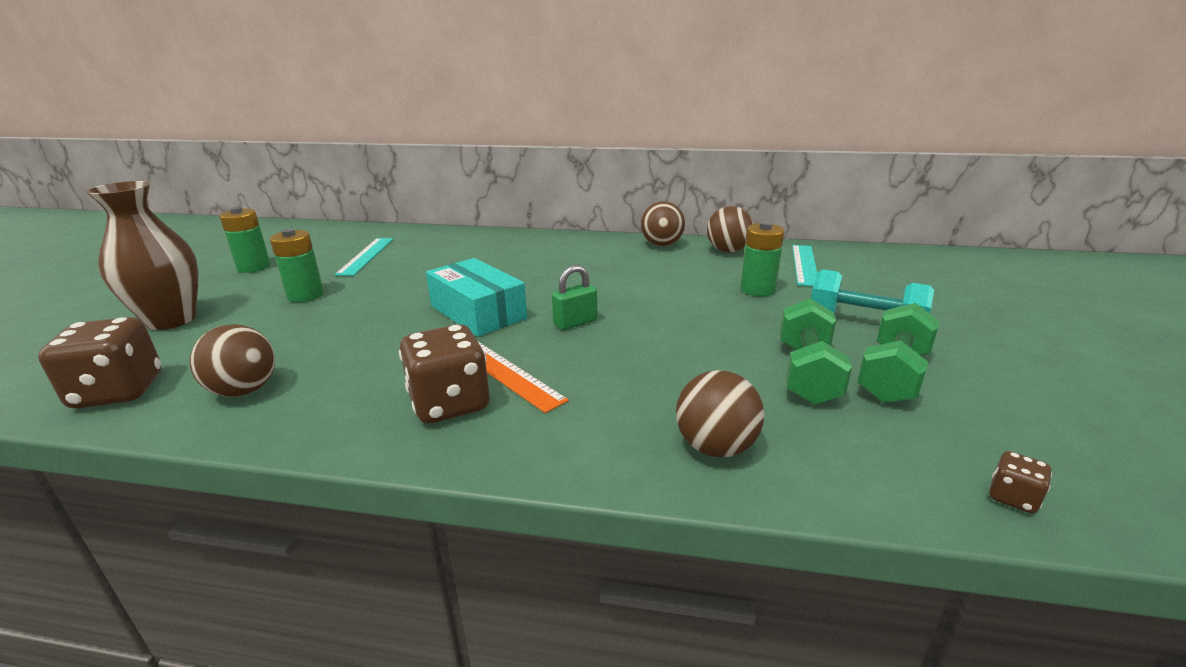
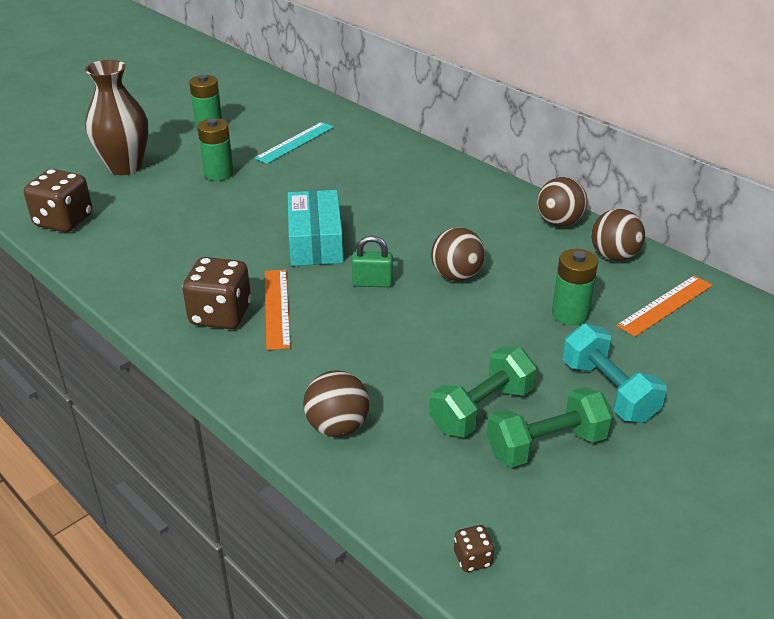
camera: 35 degrees right, 10 degrees up
(244, 390) = (123, 250): brown ball -> brown ball (456, 275)
(804, 264) = (665, 305): turquoise ruler -> orange ruler

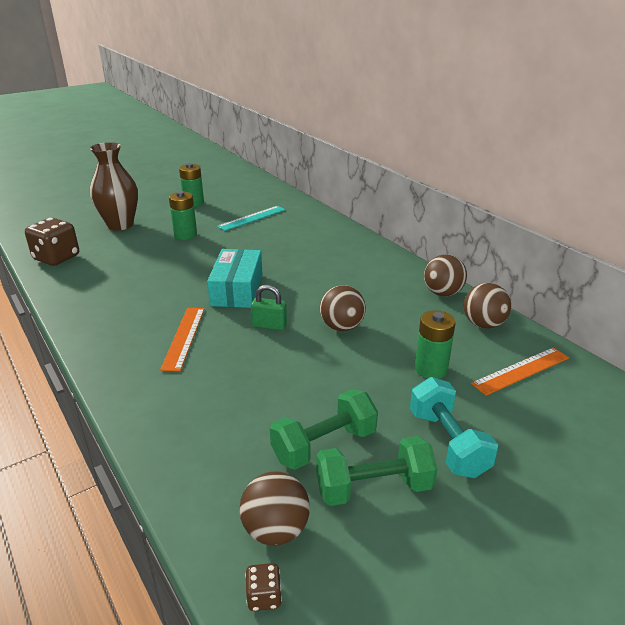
camera: 10 degrees right, 5 degrees down
(220, 315) = (137, 338): brown dice -> none
(337, 427) = (190, 444): brown ball -> brown ball (275, 530)

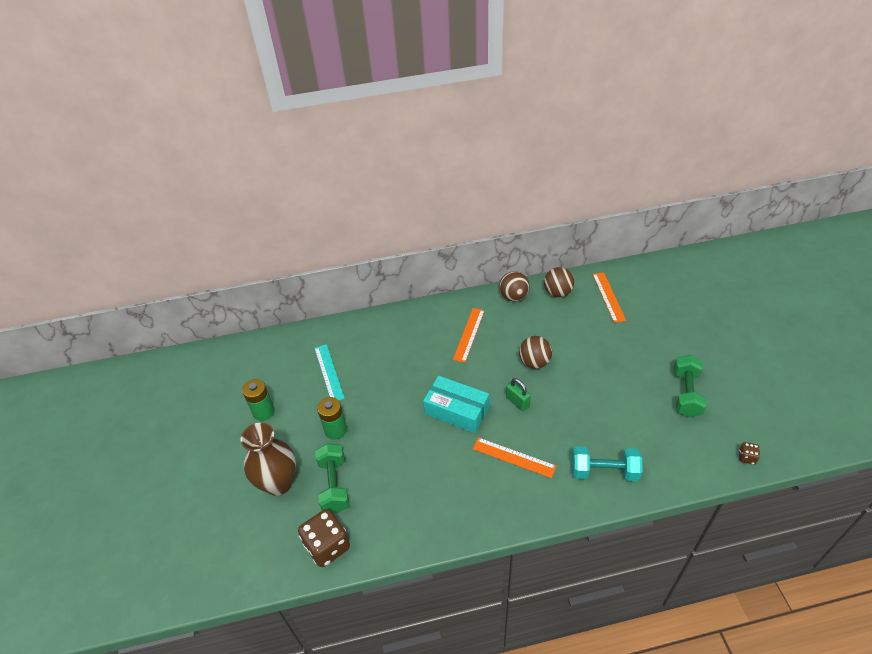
camera: 65 degrees left, 15 degrees up
(269, 325) = (517, 402): green padlock -> green padlock turned 75 degrees counterclockwise
(275, 530) = (707, 443): brown ball -> none
(324, 445) = (649, 405): green dumbbell -> green dumbbell (334, 485)
(354, 276) = (469, 334): none -> orange ruler
(431, 369) = (595, 334): green battery -> none
(447, 443) = (659, 352): turquoise dumbbell -> turquoise dumbbell (604, 471)

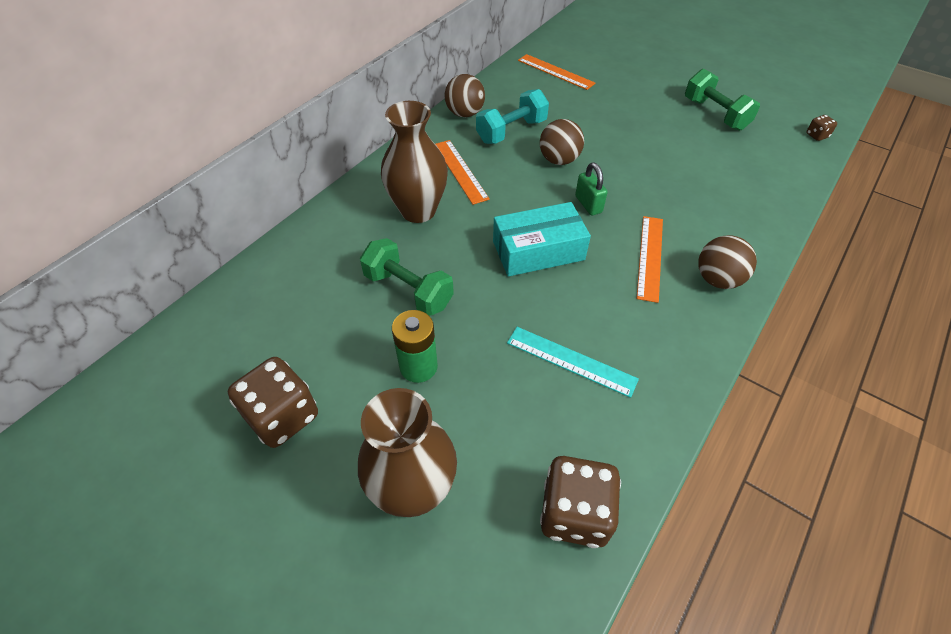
camera: 45 degrees left, 5 degrees up
(263, 412) = (283, 416): green battery -> brown dice
(329, 372) = (330, 307): turquoise ruler -> turquoise ruler (571, 361)
(334, 485) = (494, 432): green dumbbell -> green dumbbell (408, 290)
(421, 345) = (418, 210): none -> brown vase
(514, 457) = (650, 257): orange ruler -> orange ruler turned 60 degrees counterclockwise
(517, 402) = (588, 204): green padlock -> green padlock turned 60 degrees clockwise
(557, 292) = (504, 90): brown ball -> brown ball (717, 279)
(604, 471) = (738, 215): turquoise dumbbell -> turquoise dumbbell (511, 131)

